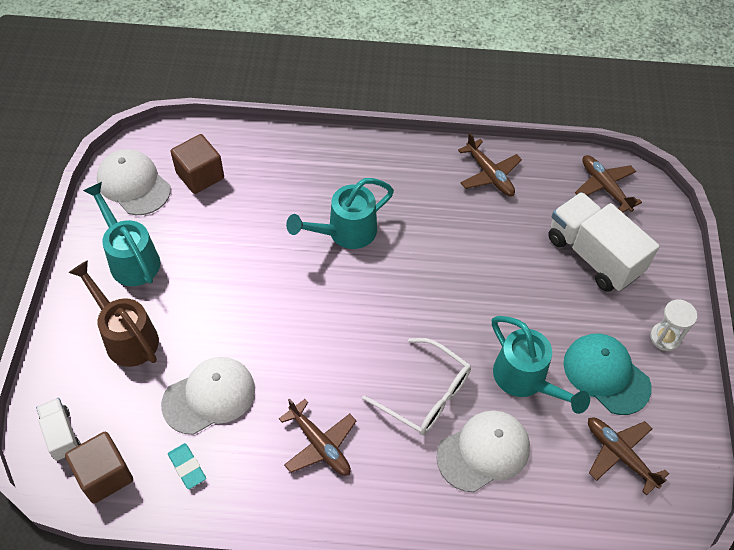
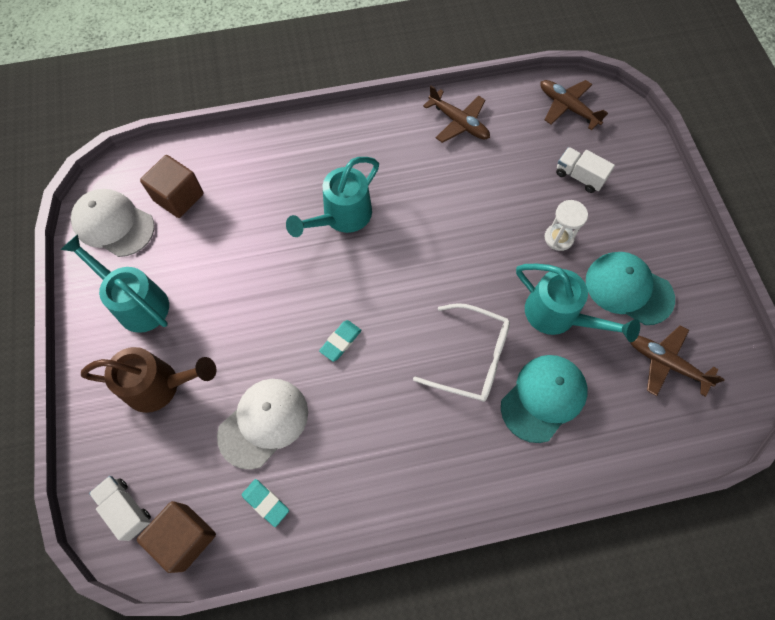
camera: 15 degrees left, 10 degrees up
(127, 337) = (159, 386): brown watering can -> brown watering can turned 150 degrees clockwise
(305, 344) = (340, 341): none -> turquoise eraser
(319, 444) = (387, 438): brown plane -> none
(483, 451) = (543, 398): white cap -> turquoise cap
(593, 255) = (579, 176): white truck -> white truck, size x0.51
(665, 337) = (668, 238): white hourglass -> white hourglass (558, 238)

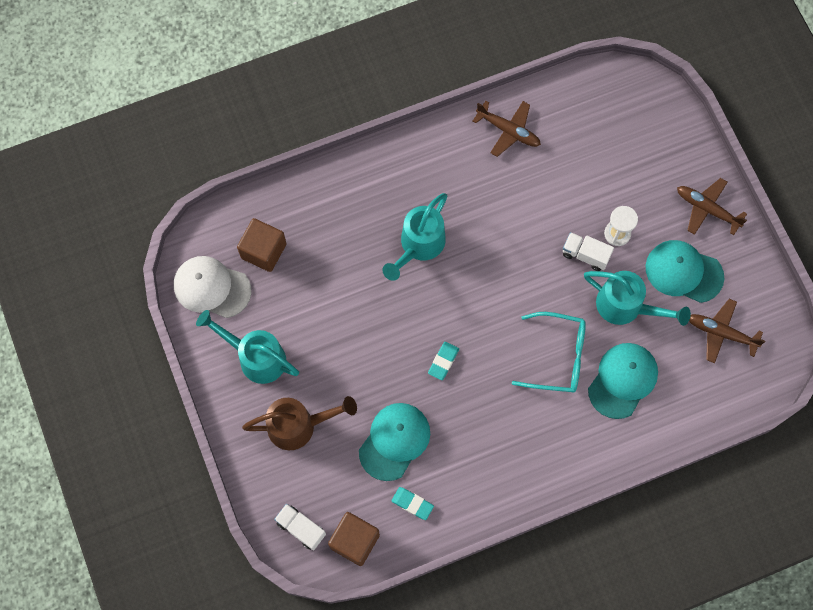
camera: 10 degrees left, 5 degrees up
(263, 423) = (394, 441): white cap -> turquoise cap
(472, 358) = (558, 357): white glasses -> turquoise glasses
(568, 107) = (609, 98): brown plane -> brown plane (707, 209)
(579, 176) = (628, 169): white truck -> white truck (585, 255)

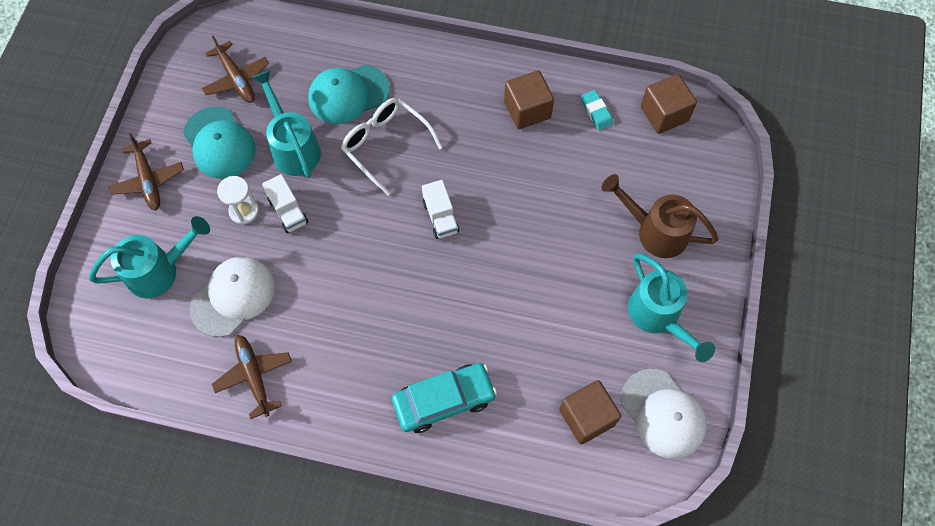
camera: 145 degrees left, 5 degrees down
(301, 528) = (704, 150): white truck -> white truck (440, 217)
(369, 198) = (444, 400): none -> turquoise car
(394, 441) = (577, 167): turquoise cap -> none
(419, 245) = (430, 320): turquoise watering can -> turquoise watering can (159, 271)
(443, 361) = (487, 203): turquoise eraser -> none
(470, 466) = (527, 110): none -> brown cube
(558, 357) = (385, 145): turquoise glasses -> white glasses
(569, 170) = (233, 297): none -> white cap

